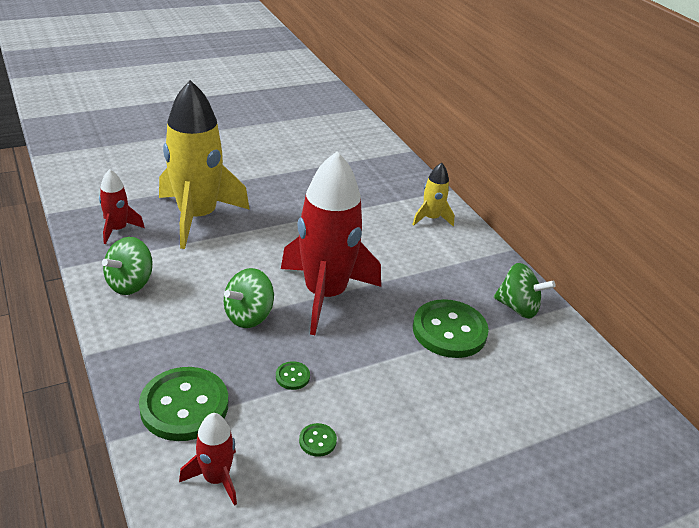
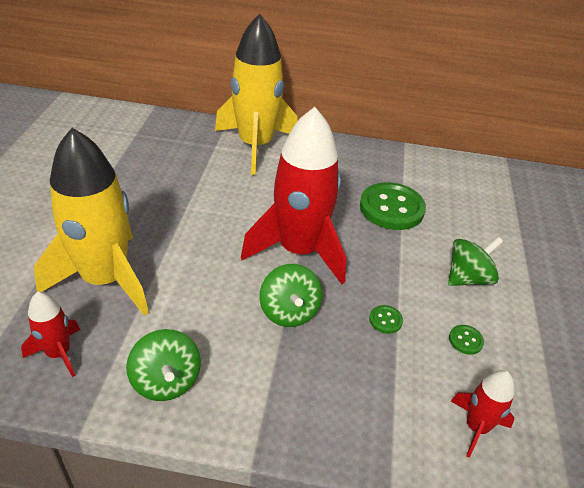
camera: 55 degrees left, 5 degrees up
(184, 406) = (377, 412): green button -> none
(431, 218) = (255, 145): yellow rocket -> yellow rocket, size x2.16
(518, 307) = (390, 164): green spinning top -> green spinning top (468, 278)

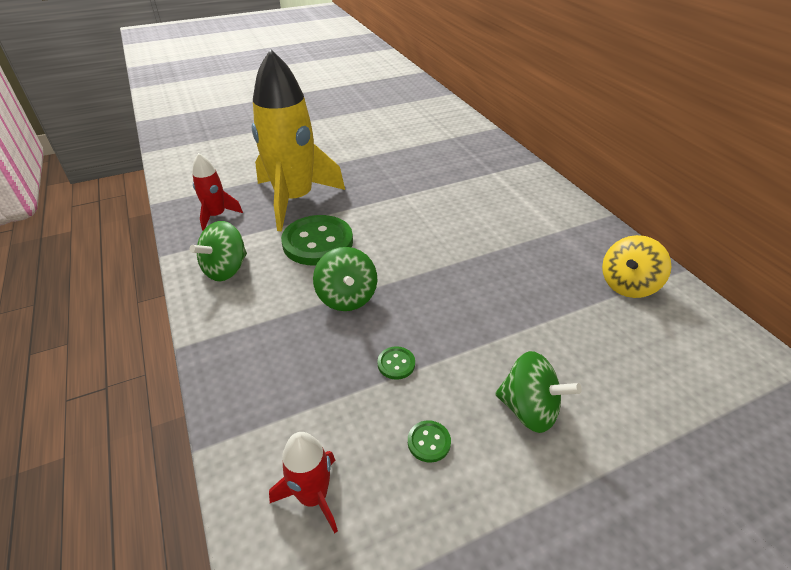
camera: 60 degrees right, 0 degrees up
(255, 145) = (525, 188): yellow rocket -> none
(289, 312) = (347, 297): green spinning top -> green spinning top turned 60 degrees counterclockwise
(299, 250) = (425, 270): red rocket -> none
(391, 208) = (561, 303): green button -> green button (318, 242)
(398, 171) = (627, 285): none -> yellow spinning top

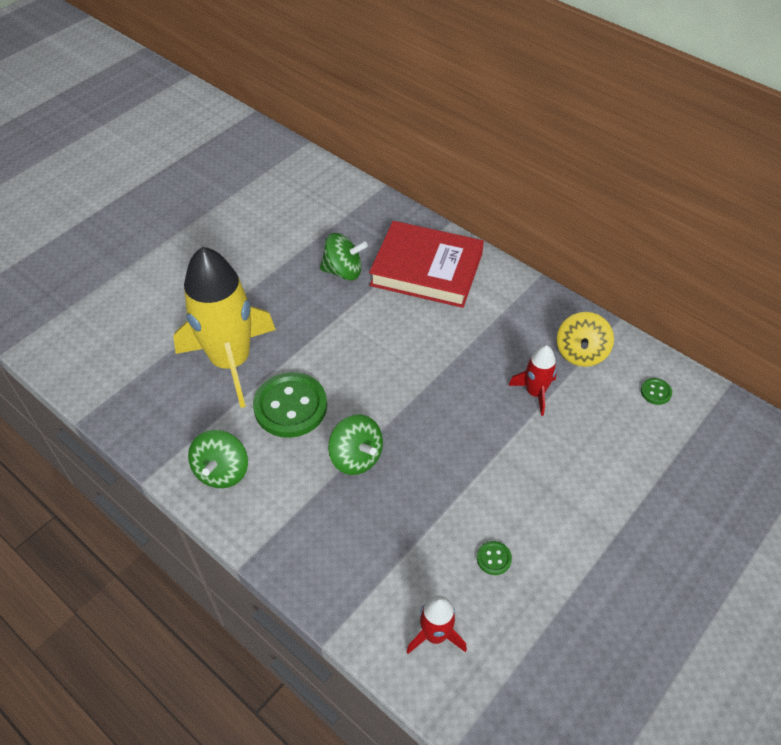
camera: 25 degrees left, 10 degrees up
(217, 216) = (163, 412): red rocket -> red rocket (535, 393)
(396, 364) = (434, 504): green button -> green button (655, 392)
(501, 184) = (426, 269): none -> red book
(529, 409) = (551, 501): green spinning top -> green spinning top (343, 271)

